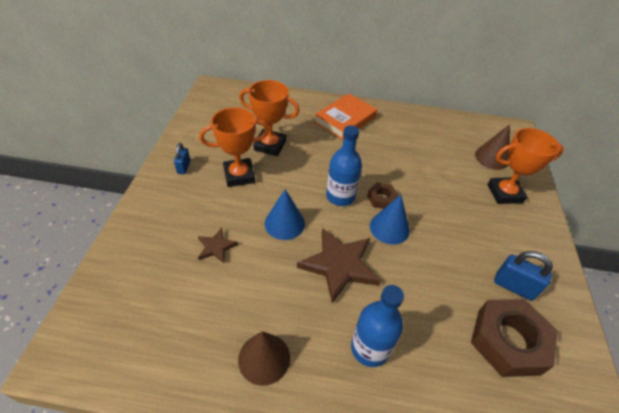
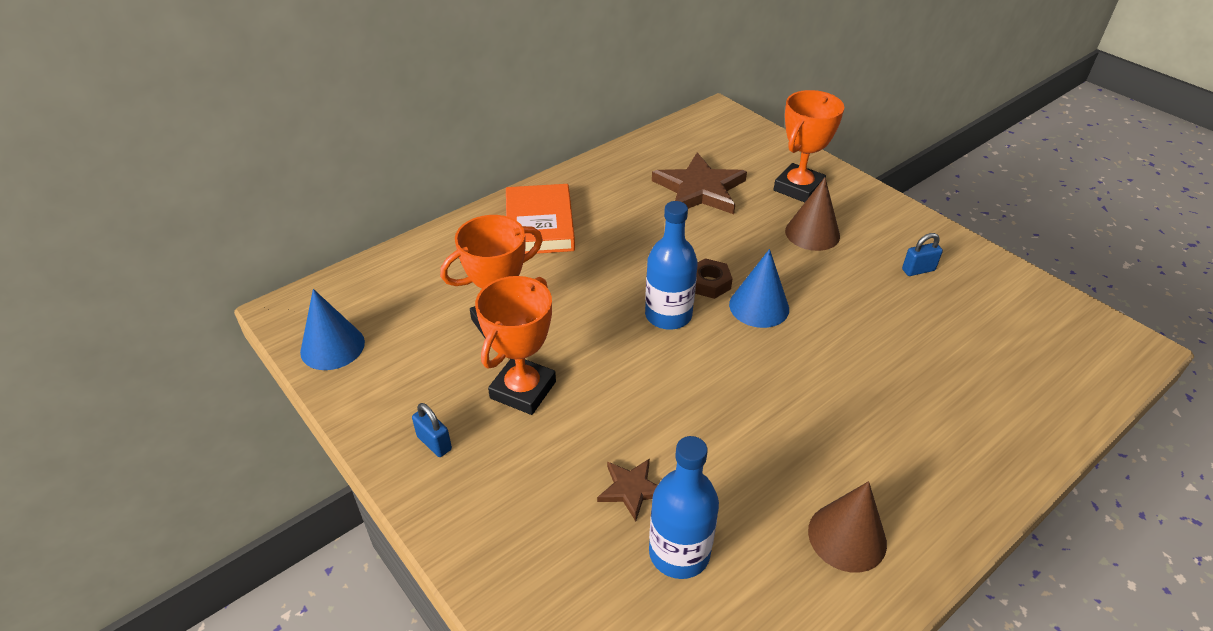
camera: 45 degrees left, 5 degrees down
(284, 223) = (659, 395): blue cone -> blue cone (332, 347)
(339, 265) = (773, 384): brown star -> brown star (699, 189)
(370, 348) = (905, 431): blue bottle -> blue bottle (679, 553)
(491, 157) = (740, 159): brown cone -> brown cone (812, 233)
(508, 341) = (975, 320): brown nut -> none
(514, 286) = (918, 270): blue padlock -> blue padlock, size x0.63

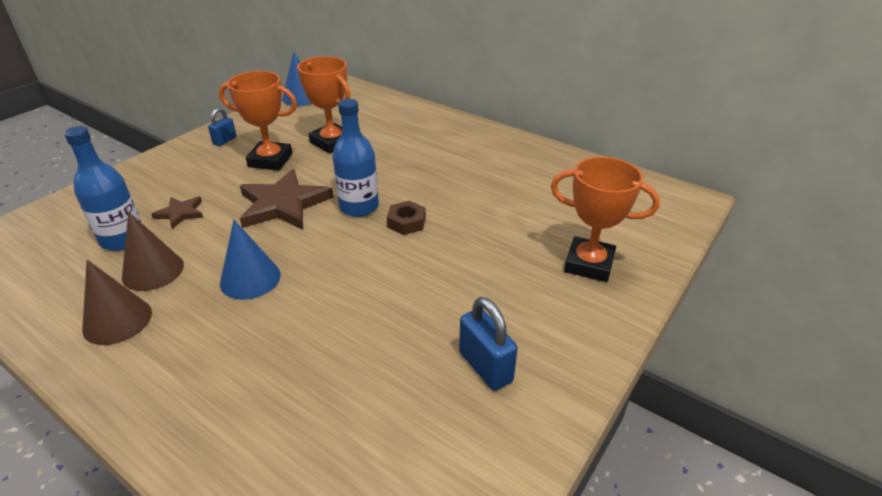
camera: 75 degrees right, 5 degrees down
(540, 225) = (447, 138): orange book -> none
(699, 189) = (542, 203): brown star -> brown star (283, 204)
(759, 306) = (384, 253): blue cone -> blue cone (250, 279)
(812, 233) = (512, 279): brown cone -> brown cone (153, 271)
(918, 270) = (485, 367): blue padlock -> blue padlock, size x1.58

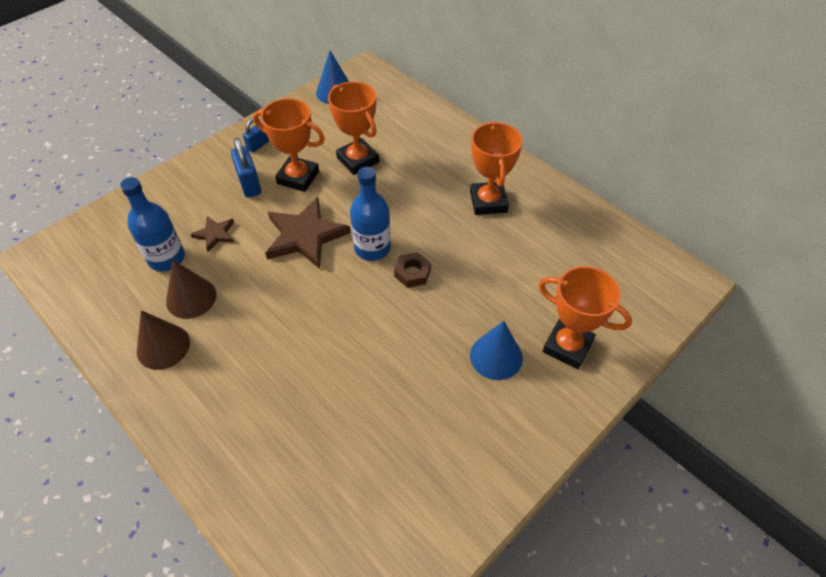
camera: 10 degrees right, 15 degrees up
(250, 279) = (270, 318): blue cone -> blue cone (496, 356)
(471, 160) = (488, 202): none -> orange trophy
(485, 367) = (450, 440): blue padlock -> blue padlock (249, 184)

